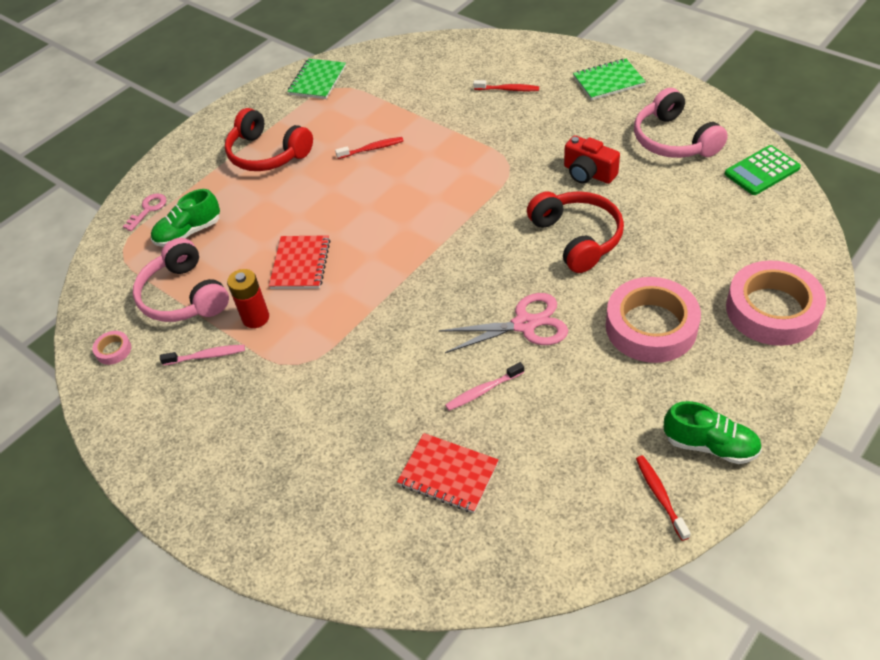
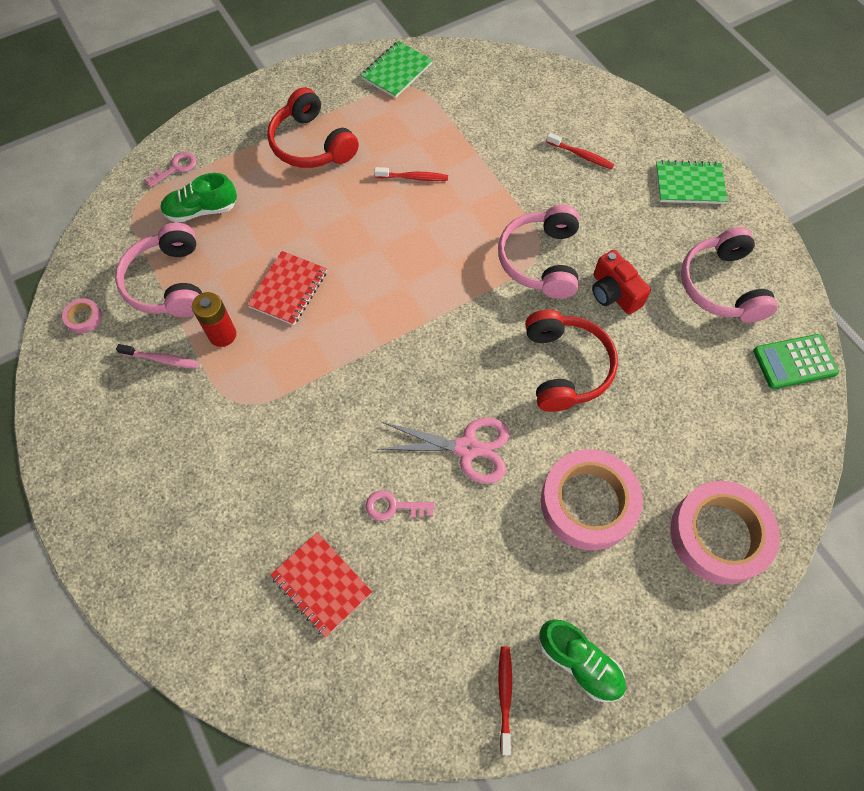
camera: 15 degrees right, 15 degrees up
(483, 391) = (394, 507): pink toothbrush -> pink key
(514, 171) = (540, 260): none -> pink headphones

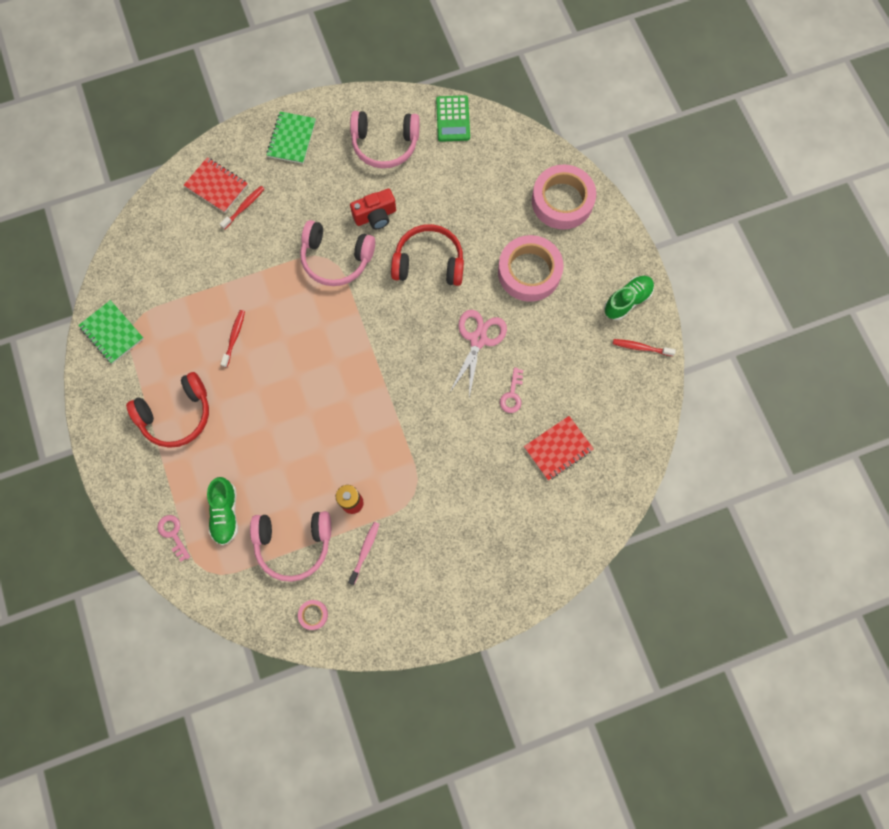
camera: 80 degrees left, 10 degrees up
(288, 289) = (321, 448): red notebook -> red notebook (216, 186)

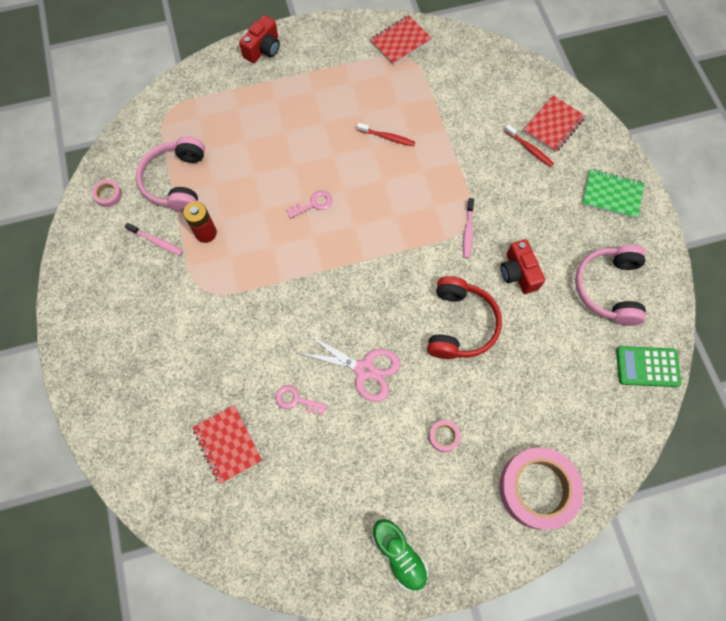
camera: 95 degrees right, 5 degrees down
(112, 333) = (400, 41): green notebook -> red notebook
(120, 477) = (263, 49): none -> red camera
(173, 534) = (205, 87): pink key -> pink key (313, 204)
(177, 415) = (314, 91): red headphones -> none
(225, 513) = (216, 127): green shoe -> none
(336, 259) = (468, 231): pink headphones -> pink toothbrush
(529, 272) = (444, 436): pink tape -> pink tape, size x0.41
(641, 347) = (336, 563): red toothbrush -> none

